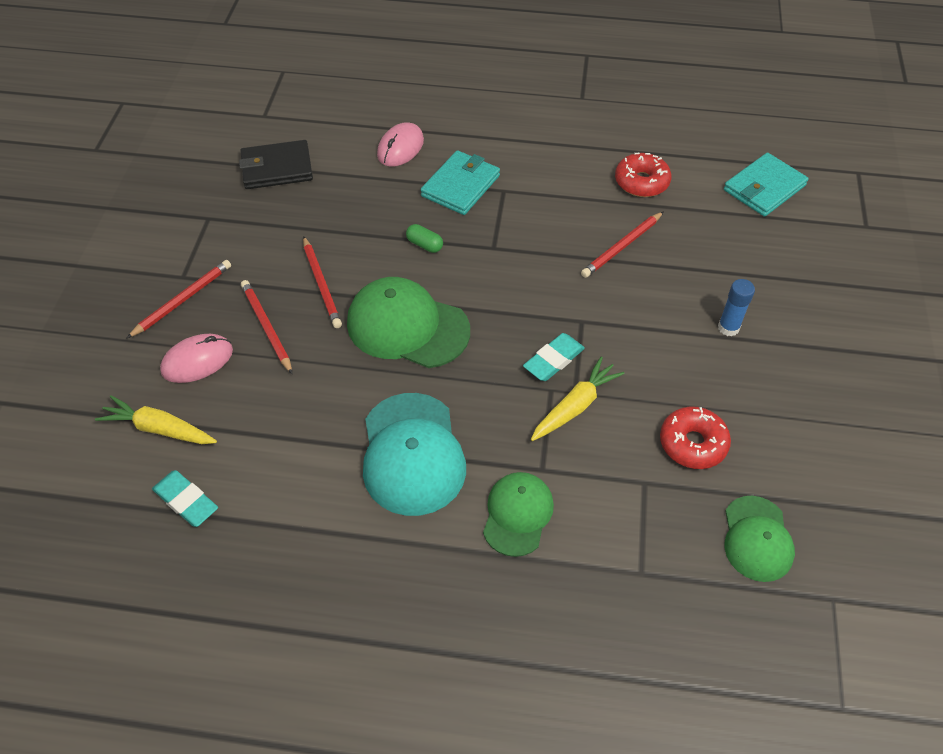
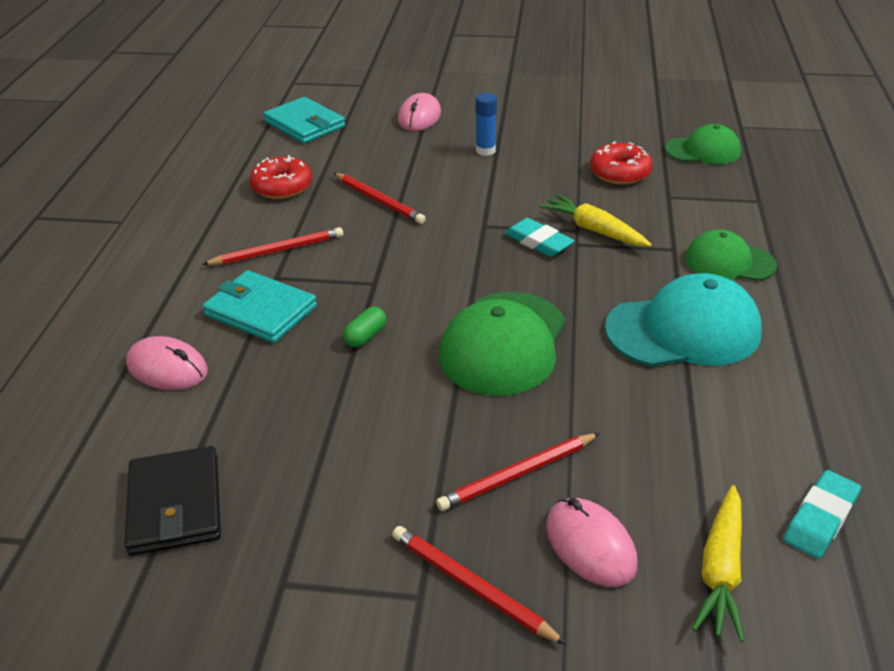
camera: 90 degrees left, 15 degrees down
(322, 284) = (435, 425): red pencil -> red pencil (277, 250)
(797, 274) = (419, 117): none -> pink mouse

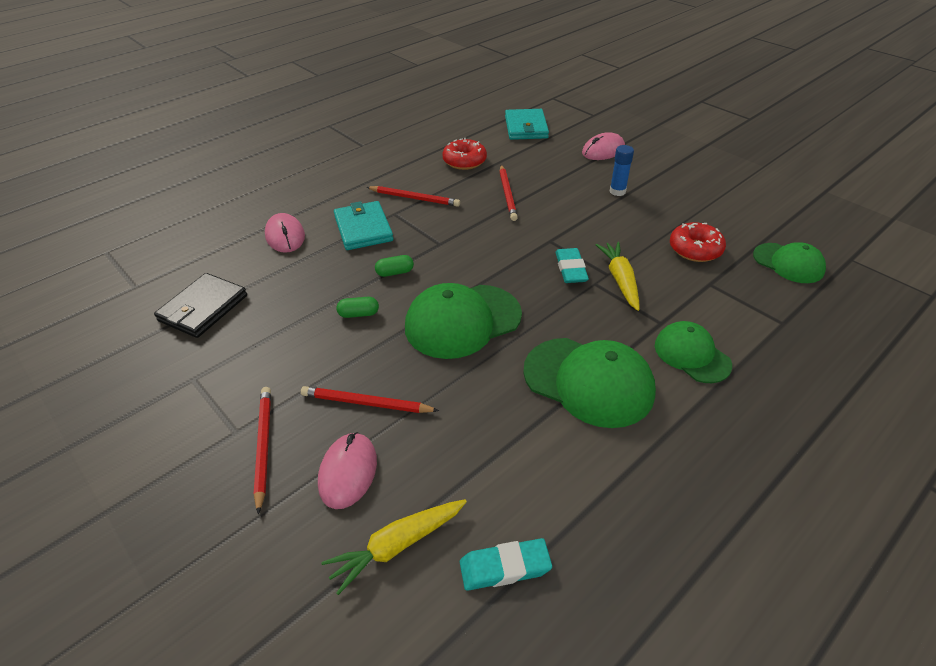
camera: 40 degrees right, 5 degrees up
(385, 398) = (359, 314): none -> green capsule
(683, 330) = (588, 382): turquoise cap -> green cap

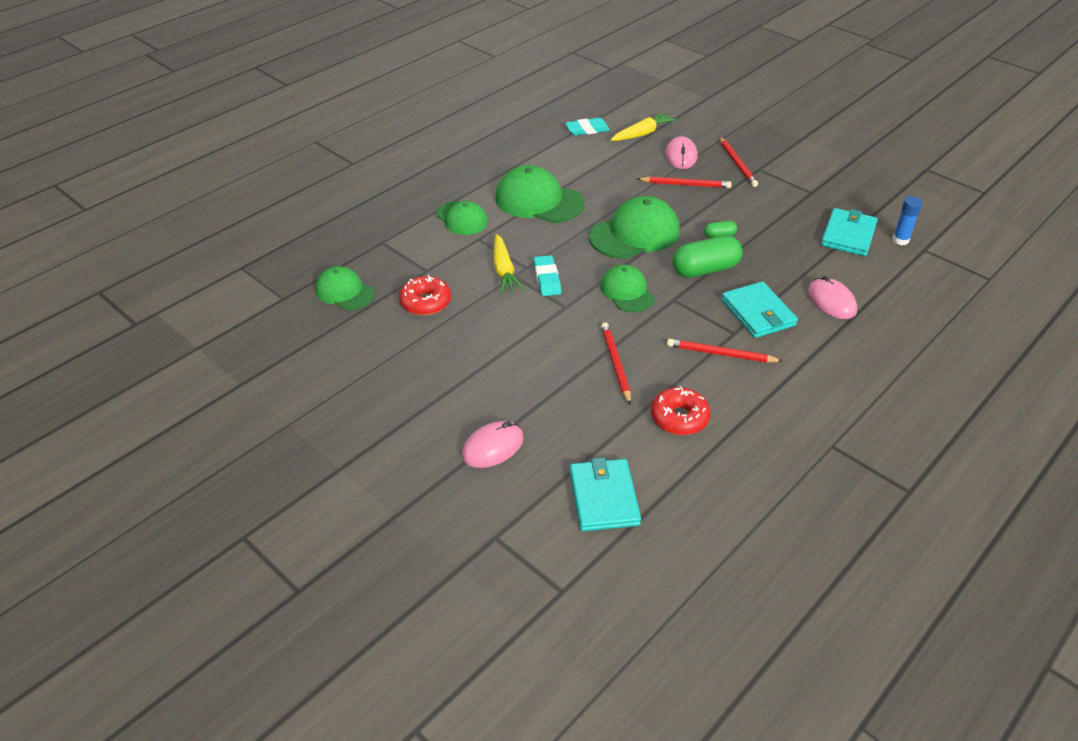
camera: 175 degrees right, 0 degrees up
(203, 308) = (848, 235): black wallet -> turquoise wallet
(395, 272) = (705, 269): green capsule -> green capsule, size x2.08
(486, 252) = (627, 291): none -> green cap
(617, 191) = (487, 373): blue glue stick -> blue glue stick (900, 240)

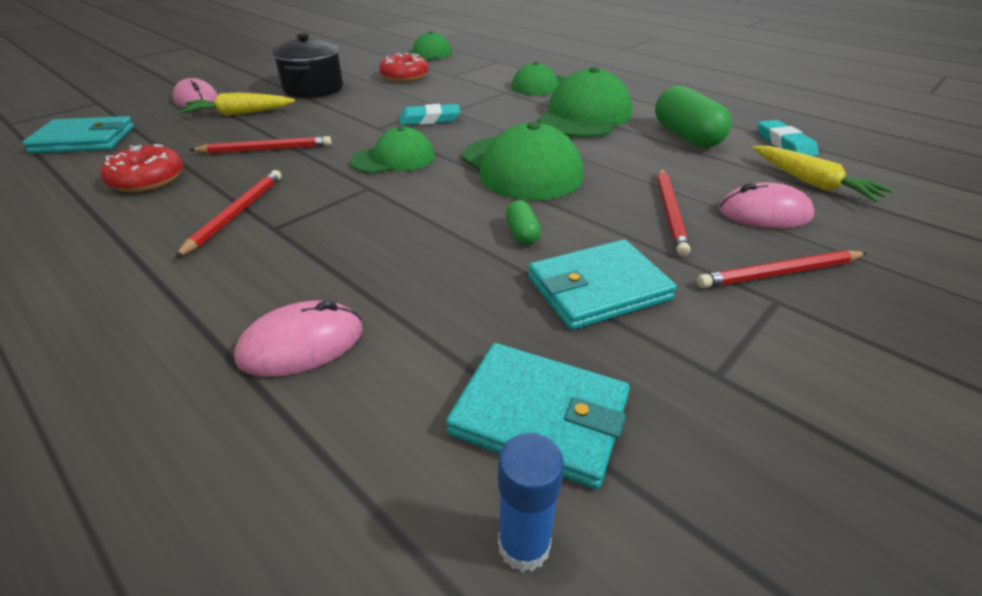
camera: 90 degrees right, 5 degrees down
(459, 363) = (313, 89): none -> black pot
(504, 270) = (448, 102): yellow carrot -> yellow carrot (239, 113)
(705, 269) = (430, 215): green capsule -> green capsule (686, 136)
(758, 313) = (308, 253): turquoise wallet -> turquoise wallet (598, 288)

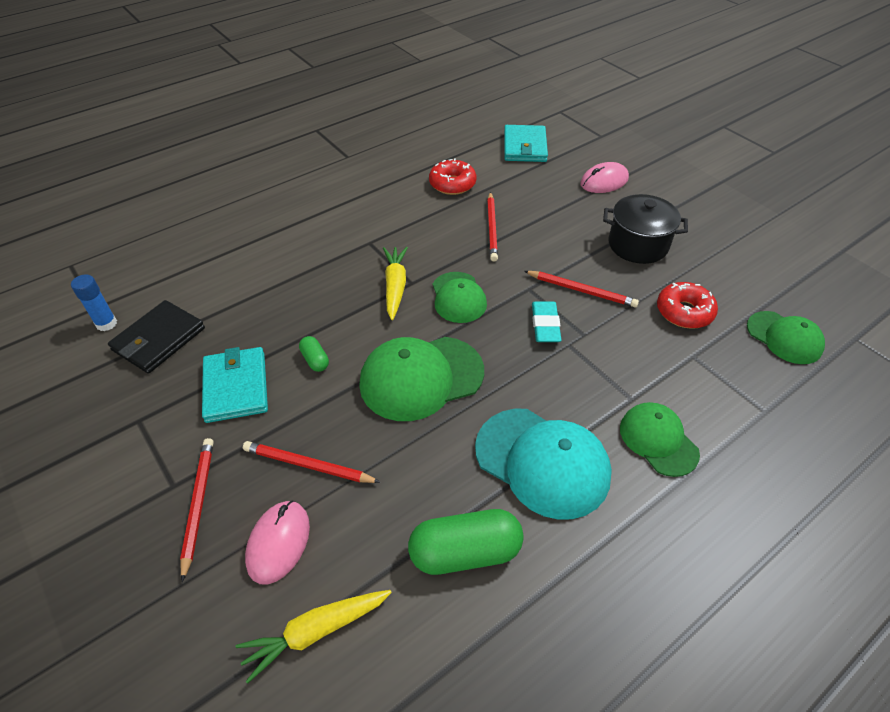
camera: 100 degrees right, 10 degrees up
(236, 214) = (393, 225): red pencil -> red pencil (581, 290)
(239, 113) = (571, 207): yellow carrot -> yellow carrot (395, 286)
(301, 344) = (252, 261): pink mouse -> none
(522, 233) = (315, 360): green capsule -> green capsule turned 60 degrees clockwise
(540, 416) = (159, 339): turquoise wallet -> black wallet
(585, 116) = (542, 462): green cap -> turquoise cap
(784, 144) = (421, 668): turquoise eraser -> none

